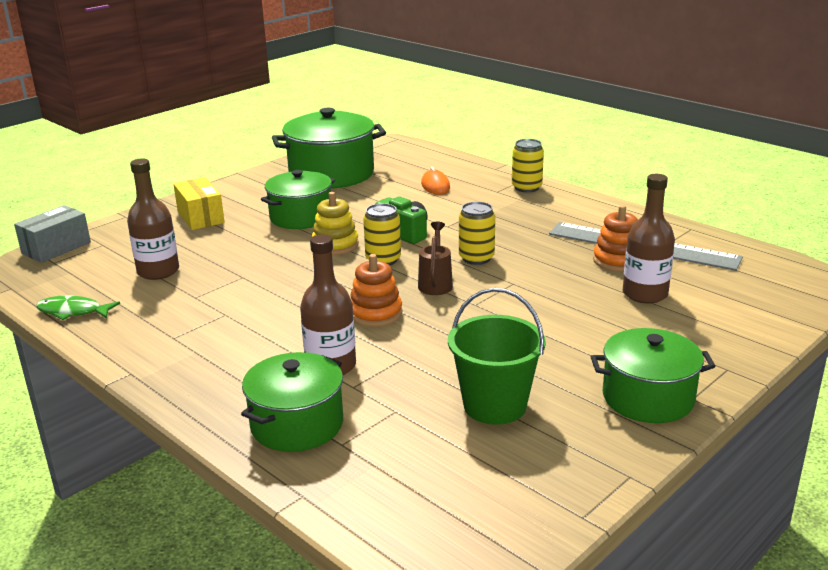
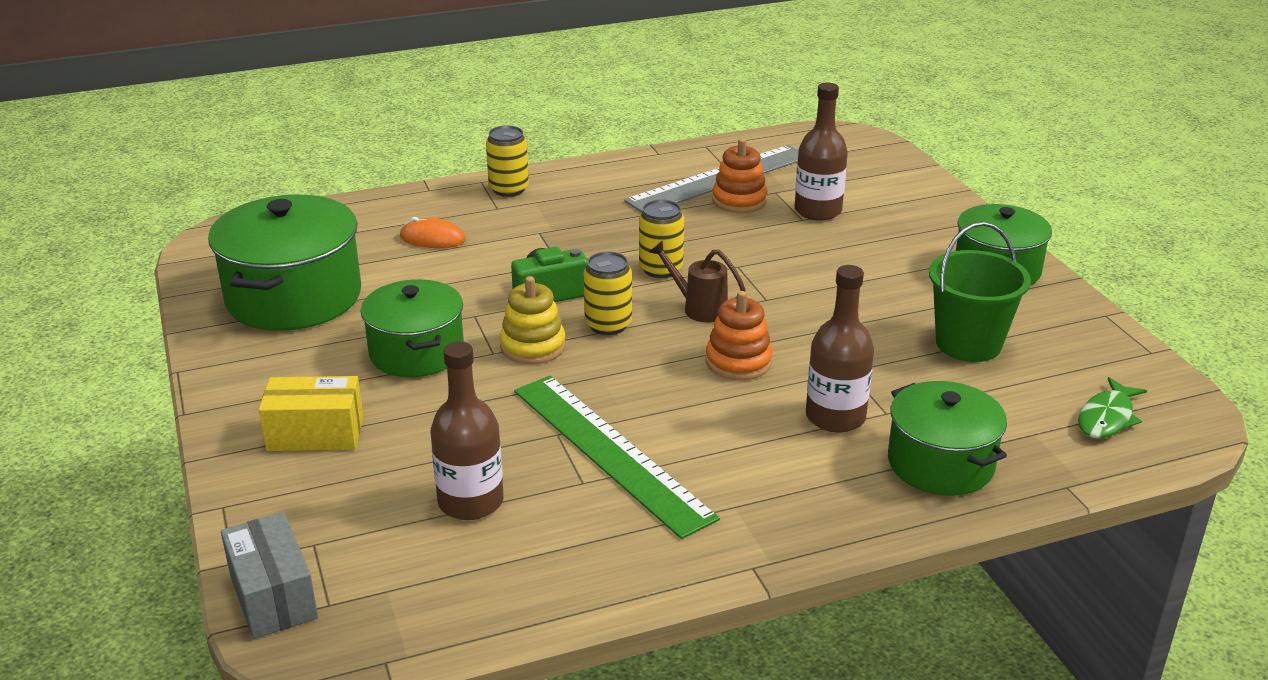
camera: 65 degrees left, 5 degrees up
(73, 312) = (532, 600): green fish -> green fish (1107, 418)
(232, 297) = (610, 452): none -> green ruler

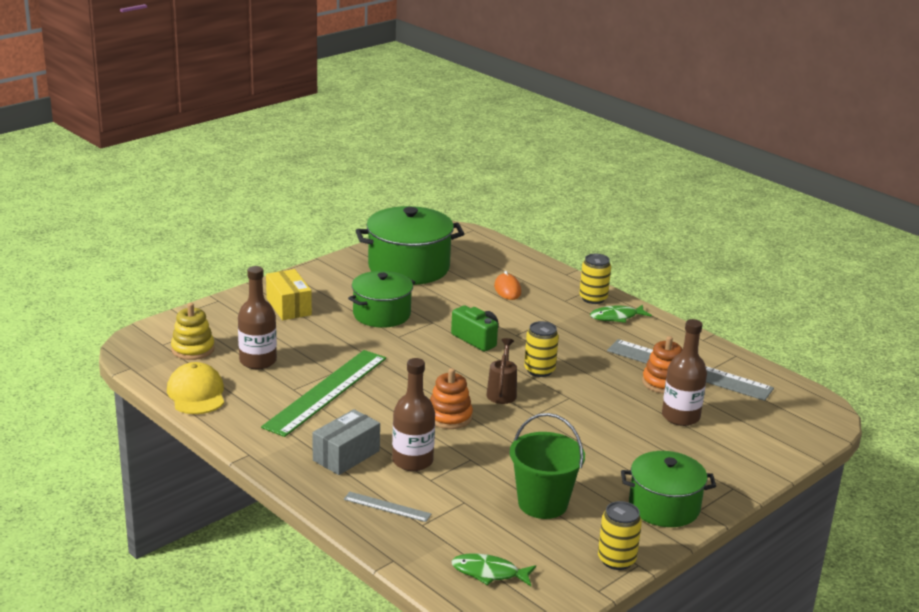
camera: 65 degrees right, 5 degrees down
(273, 596) = (162, 330): grey box -> grey box (346, 455)
(533, 346) = (414, 347): yellow stacking toy -> yellow stacking toy (193, 349)
(533, 592) = (196, 394): none -> yellow cap
(567, 187) = (616, 317): none -> green fish
(608, 325) = (456, 365): yellow can -> yellow can (616, 560)
(940, 463) = (387, 507): green pot -> grey ruler

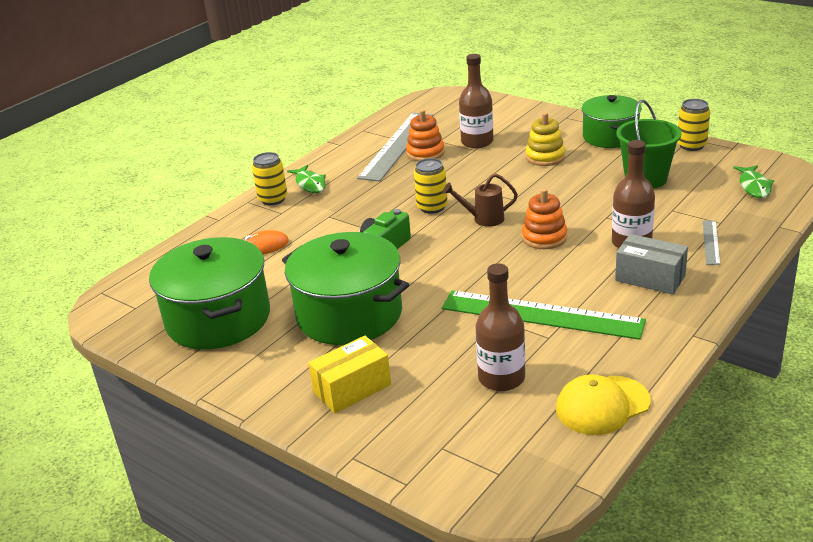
camera: 95 degrees left, 5 degrees up
(193, 349) = (499, 440): yellow stacking toy -> yellow stacking toy (545, 157)
(381, 314) = (349, 314): green pot -> green pot, size x1.51

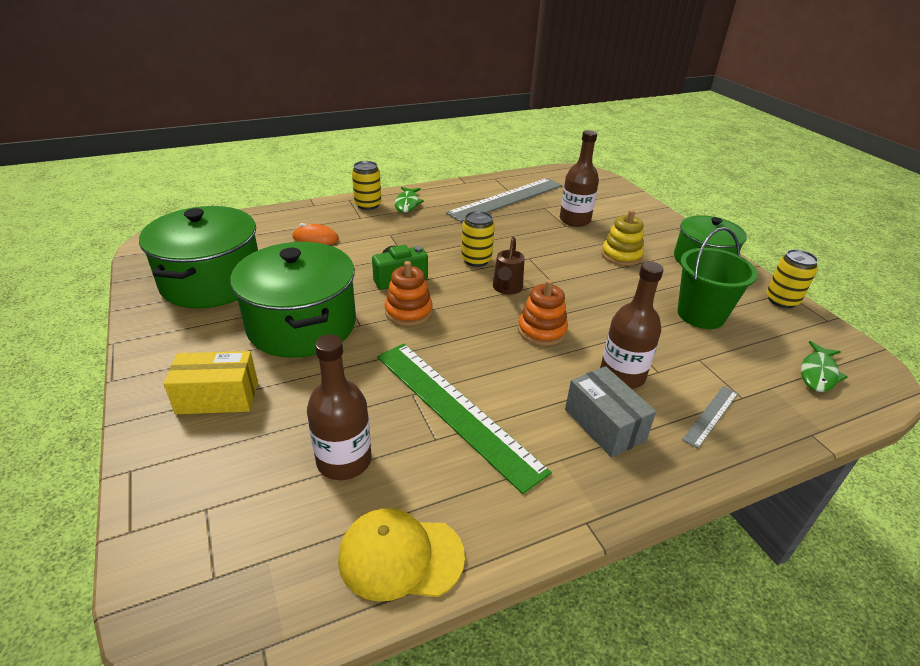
camera: 25 degrees right, 5 degrees up
(425, 153) = (522, 213): orange stacking toy -> orange stacking toy (408, 312)
(483, 219) = (506, 289): brown watering can -> brown watering can turned 105 degrees counterclockwise

